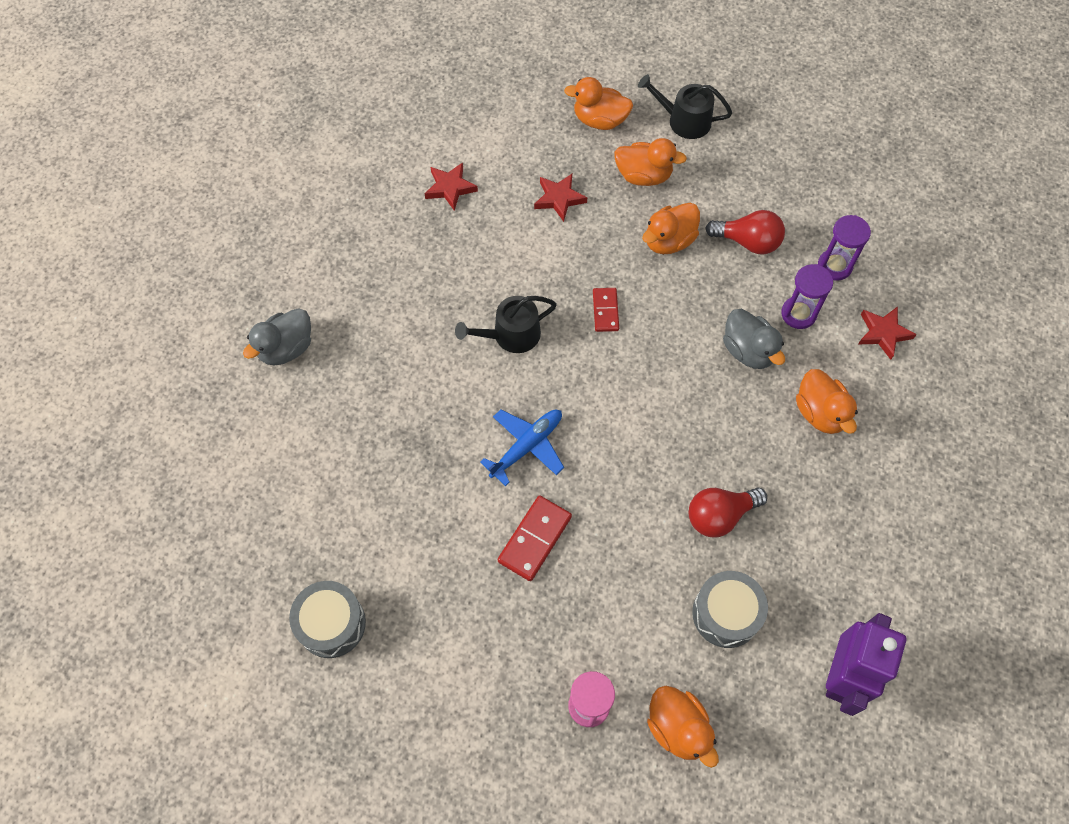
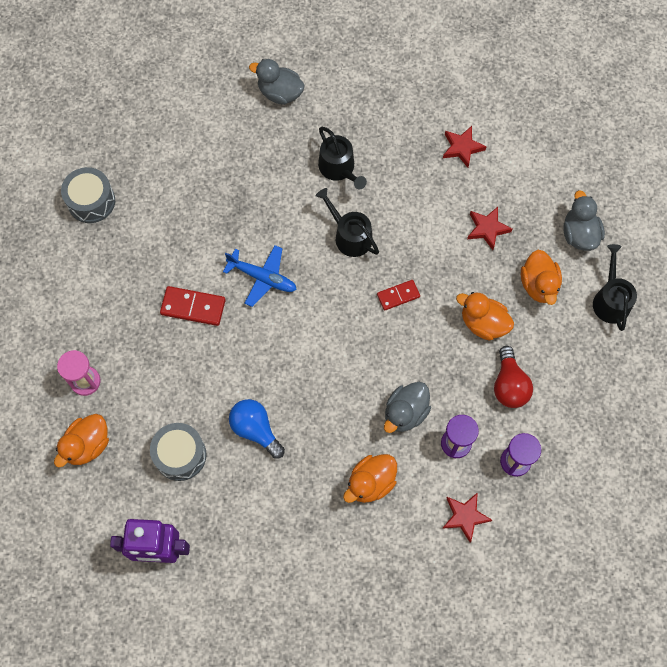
camera: 70 degrees right, 5 degrees up
(418, 318) = (339, 168): none -> black watering can
(599, 120) = (579, 234): orange duck -> grey duck
(719, 515) = (255, 429): red light bulb -> blue light bulb

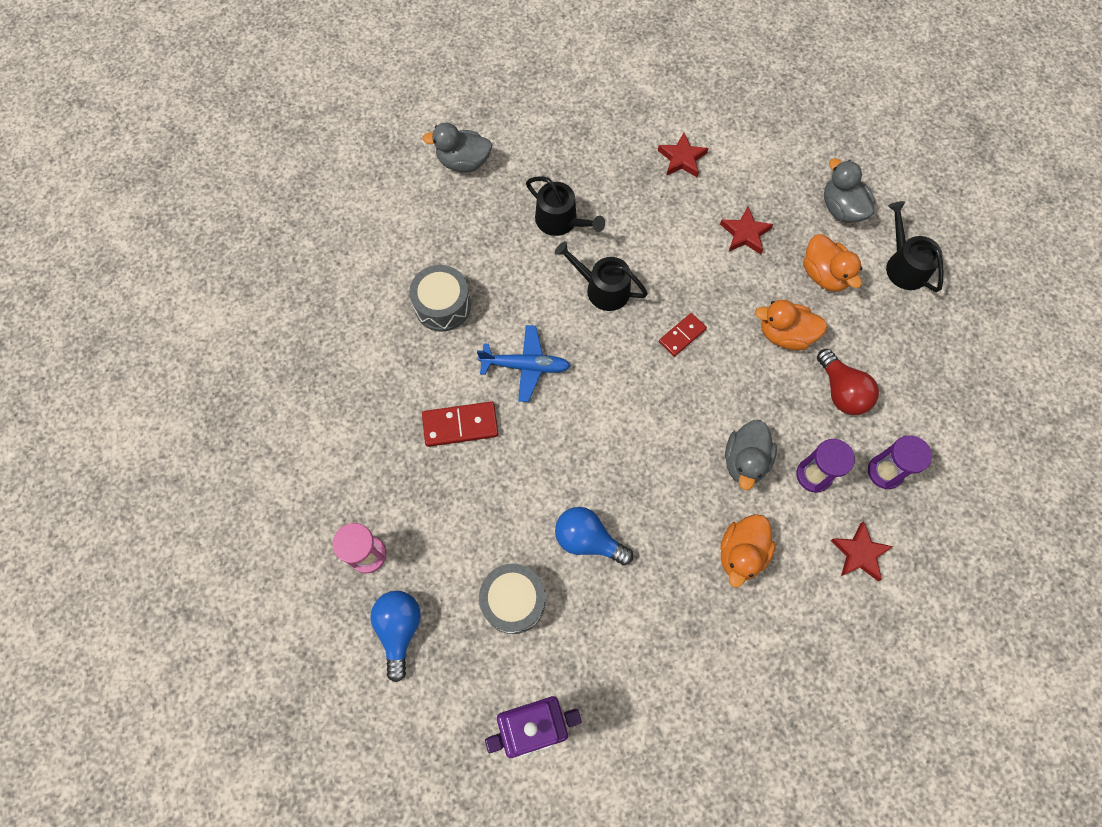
camera: 20 degrees left, 0 degrees up
(87, 445) = (399, 629): orange duck -> blue light bulb
(91, 201) = (296, 345): grey drum -> grey drum (442, 305)

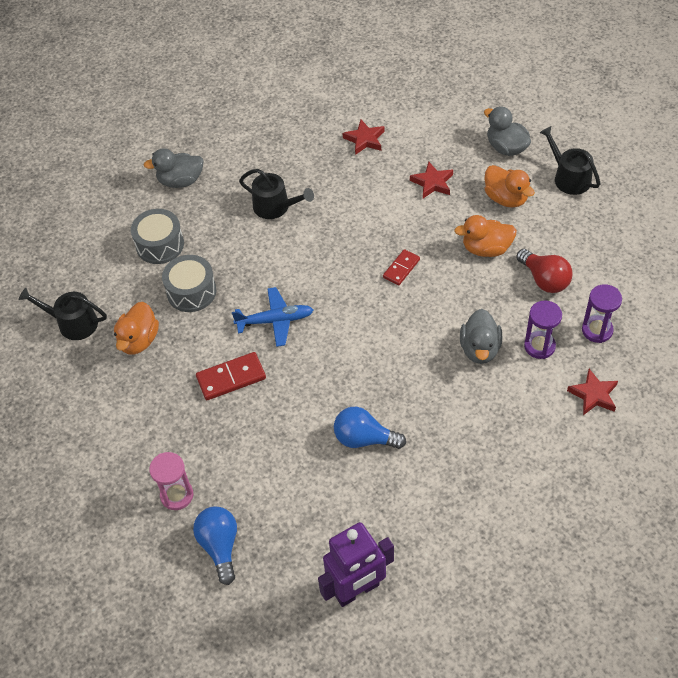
camera: 10 degrees left, 15 degrees down
(513, 601) = (313, 500): grey drum -> grey drum (160, 245)
(602, 289) = (325, 249): black watering can -> black watering can (73, 323)
(741, 553) = (496, 418): orange duck -> orange duck (139, 340)

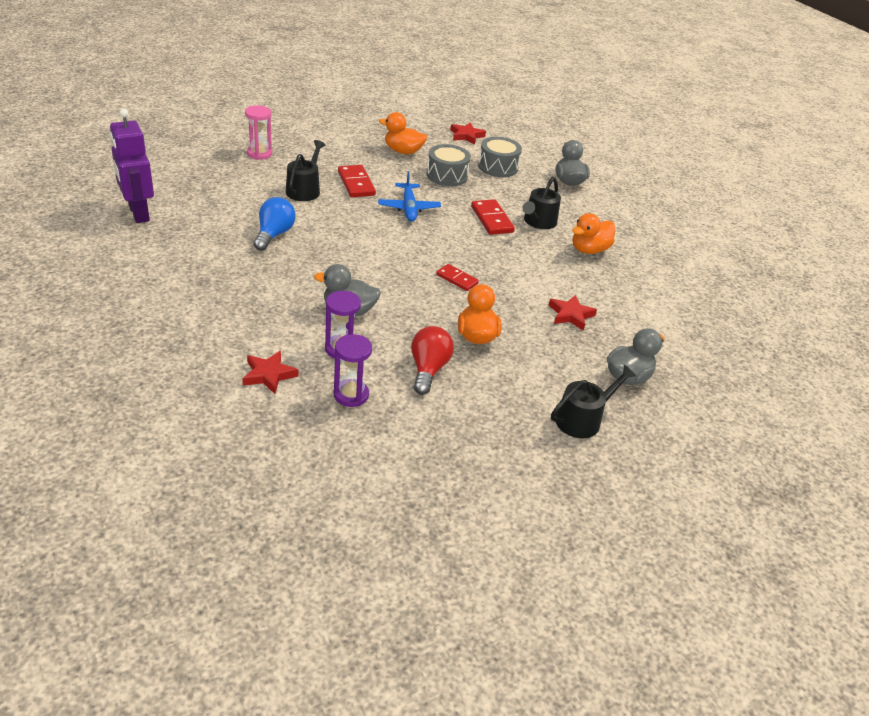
camera: 85 degrees right, 15 degrees down
(73, 323) = (425, 129): black watering can -> black watering can (304, 190)
(220, 546) = (209, 165): blue light bulb -> none
(280, 245) = (492, 219): none -> red domino
(365, 139) = (629, 281): red star -> red star (466, 136)
(506, 198) = (548, 362): orange duck -> orange duck (589, 250)
(544, 280) = (428, 369): red light bulb -> red light bulb turned 135 degrees clockwise

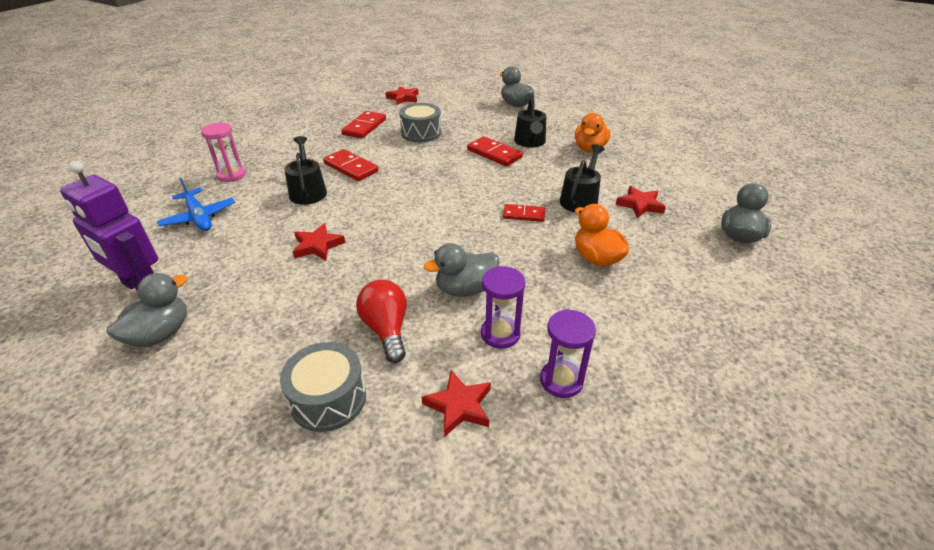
camera: 25 degrees left, 0 degrees up
(128, 248) = (160, 334): none -> grey duck
(274, 234) = (317, 246): blue light bulb -> red star
(403, 151) = (364, 127): orange duck -> red domino
(408, 208) = (418, 171): blue plane -> blue plane (199, 217)
(428, 369) = (596, 312): red light bulb -> red light bulb (386, 329)
(498, 167) = (453, 112): grey drum -> grey drum (328, 399)
(582, 419) = (759, 291): black watering can -> black watering can (580, 199)

